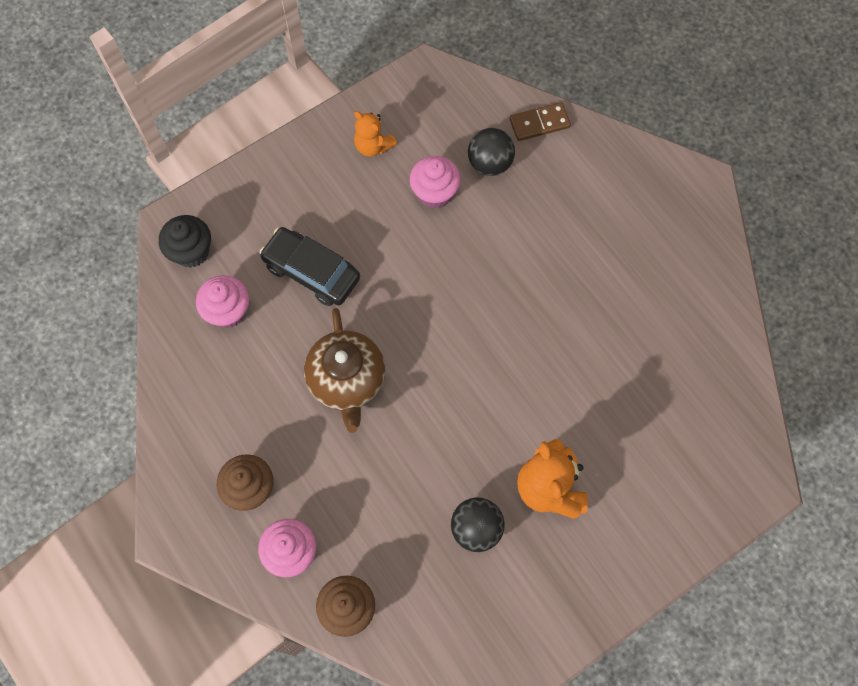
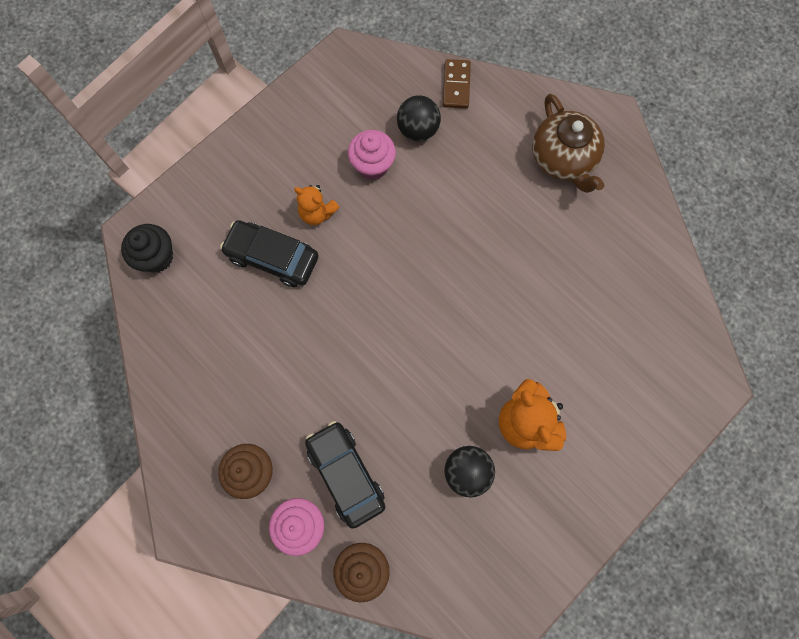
camera: 10 degrees left, 5 degrees up
(228, 311) = (201, 307): pink cupcake -> none
(347, 380) = (324, 354): brown teapot -> brown teapot (563, 159)
(347, 508) = (346, 474): none -> black car
(373, 146) = (308, 130): orange teddy bear -> orange teddy bear (317, 213)
(539, 123) = (456, 85): brown domino -> brown domino turned 60 degrees counterclockwise

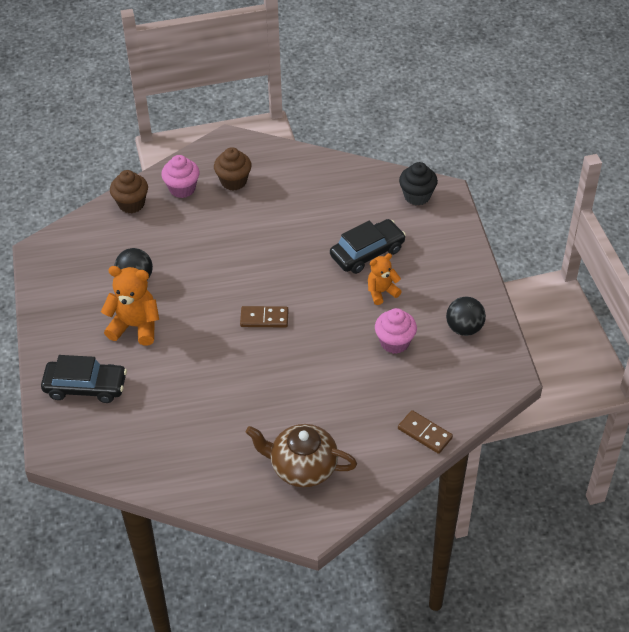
camera: 125 degrees right, 25 degrees down
(346, 474) = (191, 222): black car -> black car (85, 387)
(418, 130) = (403, 386): black ball -> black ball (464, 328)
(426, 300) = (264, 318): none -> brown domino

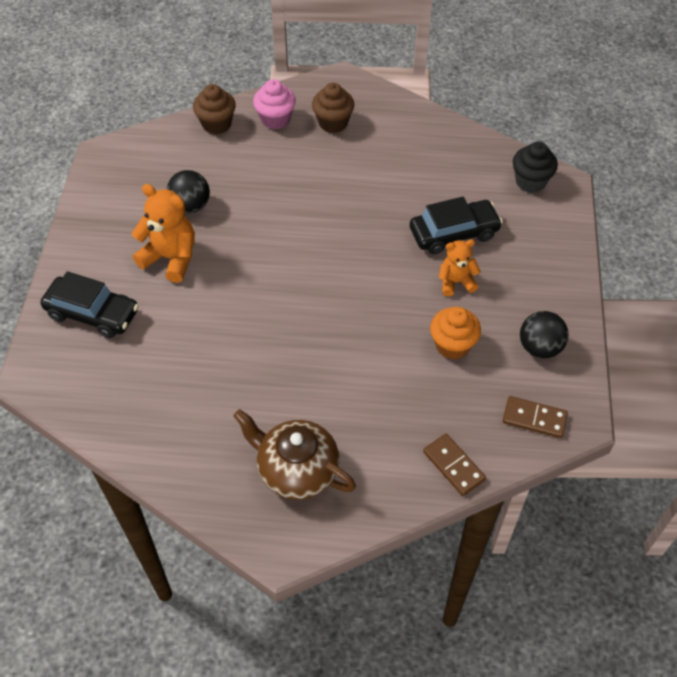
camera: 15 degrees right, 5 degrees up
(264, 318) = (313, 282): brown domino -> brown domino (534, 418)
(394, 342) = (452, 345): pink cupcake -> orange cupcake

